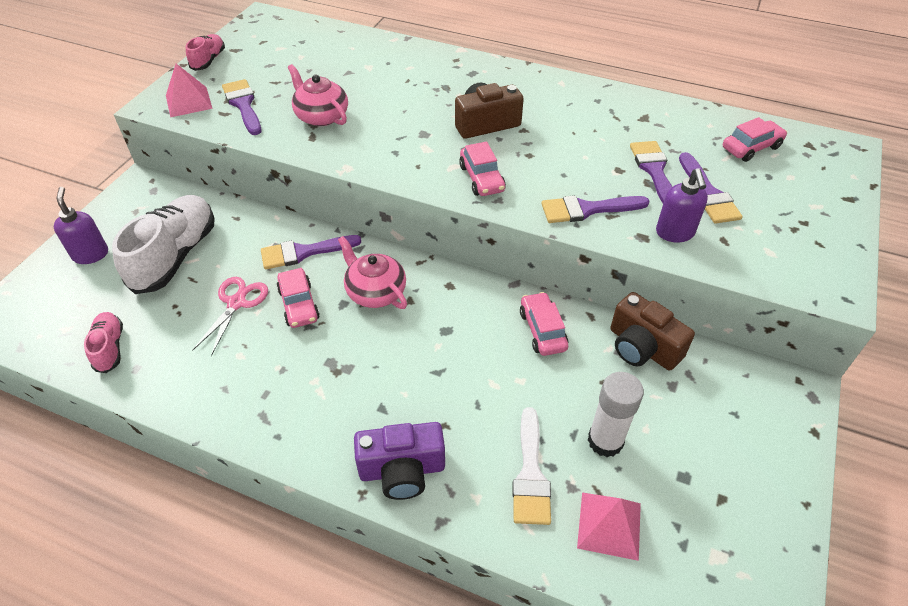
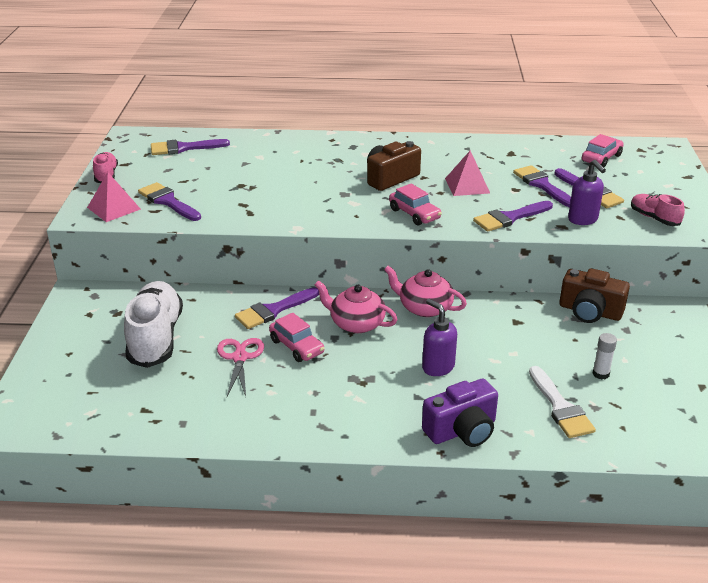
camera: 20 degrees left, 15 degrees down
(91, 254) = (71, 354): purple soap dispenser -> purple soap dispenser (437, 367)
(109, 348) = (146, 415): pink shoe -> pink shoe (654, 218)
(301, 41) = (183, 148): none -> purple brush
(321, 116) = (246, 197): pink teapot -> pink teapot (424, 308)
(542, 330) = (508, 318): pink car -> none
(605, 441) = (600, 374): white glue stick -> white glue stick, size x0.57
(609, 525) = (636, 421): pink pyramid -> pink pyramid (467, 185)

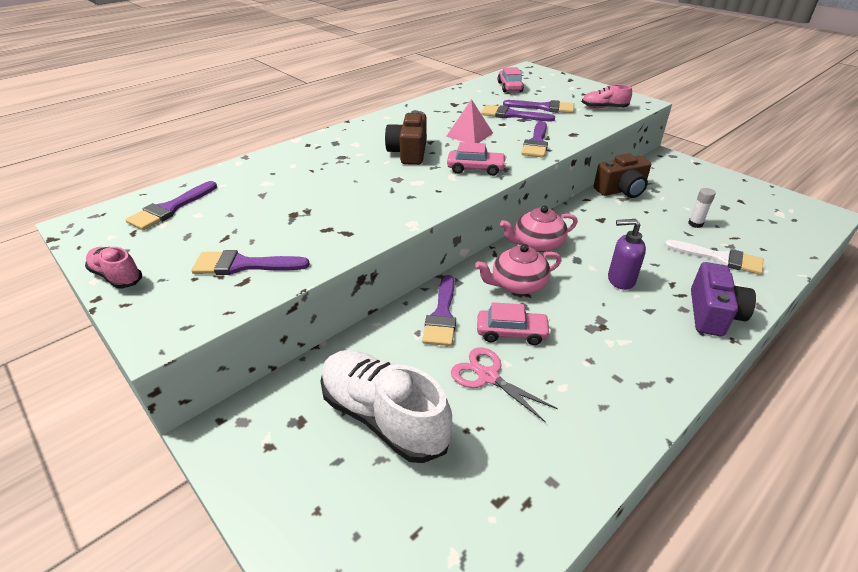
camera: 45 degrees left, 5 degrees up
(114, 208) = (188, 305): pink pyramid -> none
(583, 220) = (575, 125): purple soap dispenser -> none

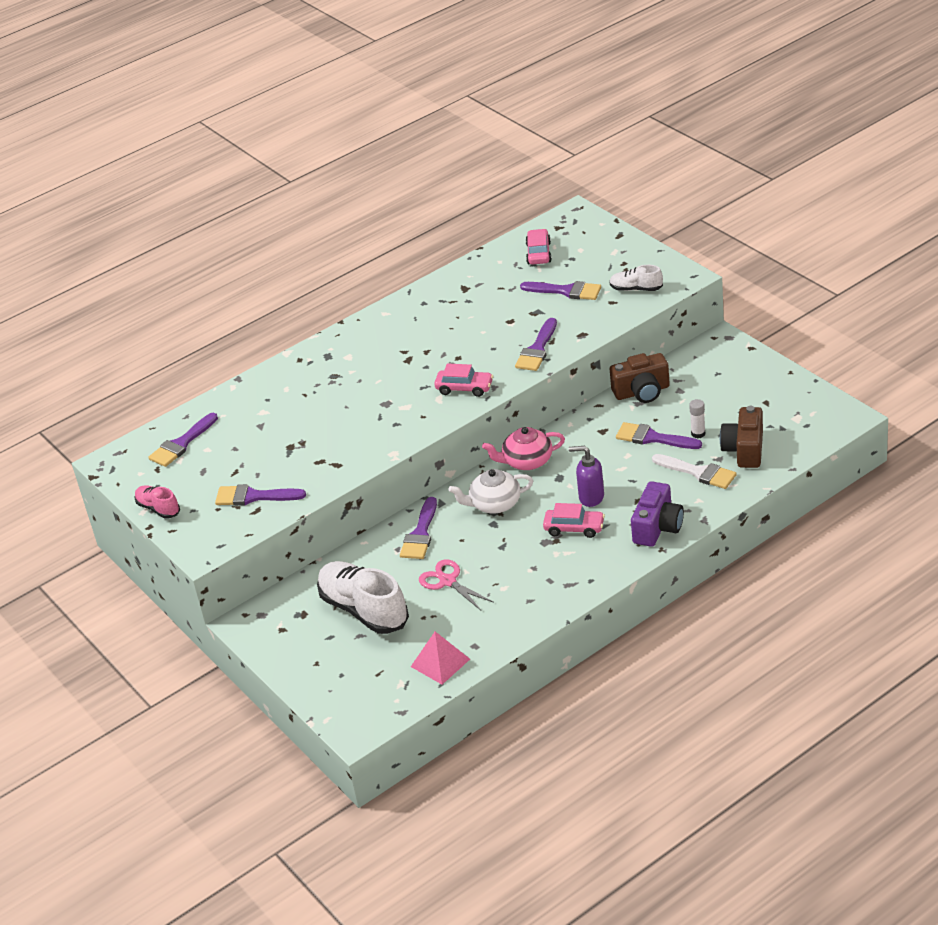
camera: 10 degrees right, 0 degrees up
(409, 152) = (402, 368): brown camera -> brown camera (744, 450)
(469, 134) = (470, 339): pink pyramid -> pink pyramid (440, 663)
(511, 115) = (525, 305): purple brush -> purple brush (652, 438)
(511, 333) = (476, 547): pink car -> pink car (574, 528)
(517, 284) = (494, 504): pink teapot -> white teapot
(604, 108) = (636, 289): pink shoe -> white shoe

